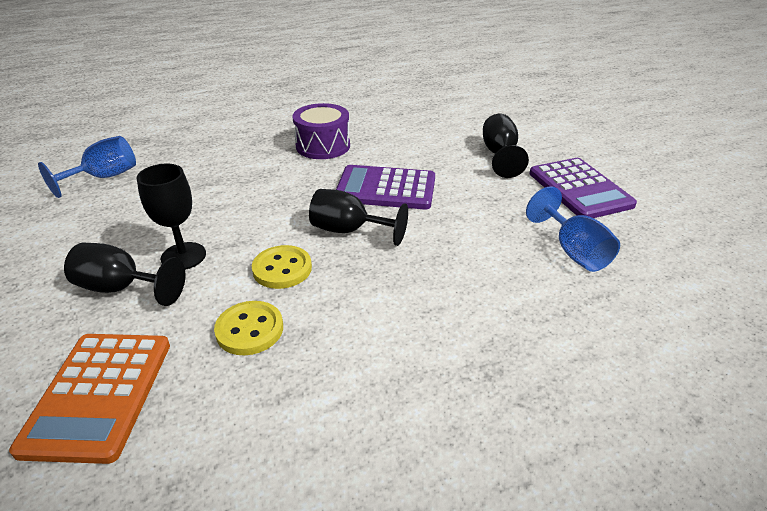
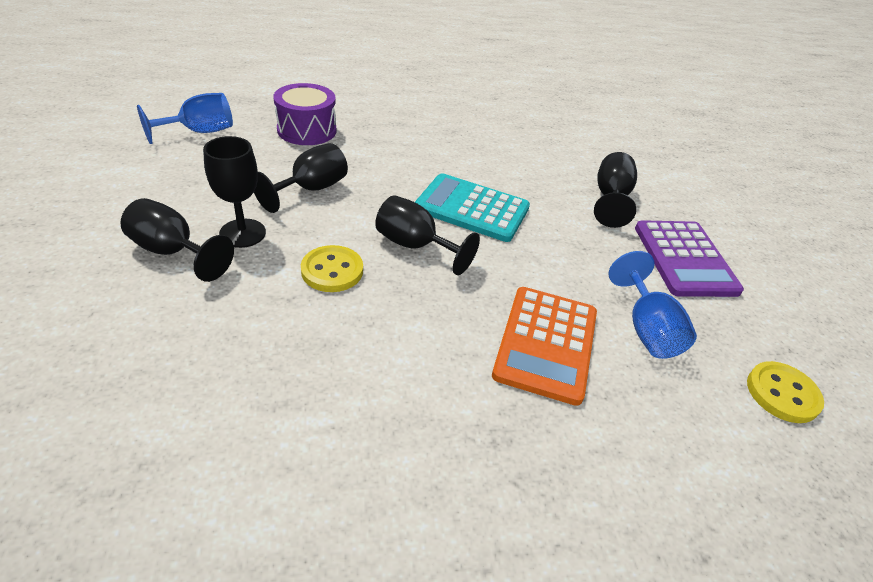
camera: 10 degrees right, 5 degrees up
(99, 395) = (113, 355): orange calculator -> orange calculator (546, 343)
(233, 204) = (311, 189): none -> black goblet
(249, 330) = (276, 327): yellow button -> yellow button (782, 393)
(323, 146) = (425, 146): purple drum -> purple drum (307, 130)
(386, 188) = (472, 208): purple calculator -> turquoise calculator

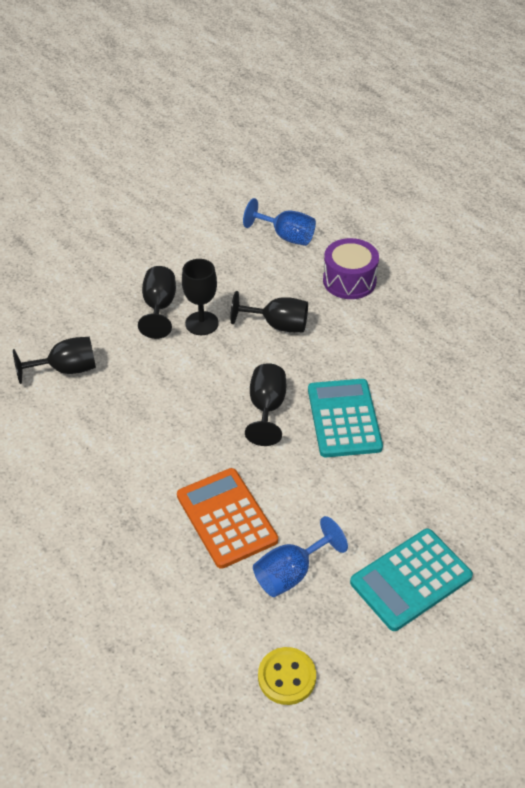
camera: 65 degrees right, 5 degrees up
(332, 271) = (204, 382): yellow button -> none
(546, 343) = (226, 518): orange calculator -> orange calculator turned 75 degrees clockwise
(610, 198) = (457, 502): black goblet -> black goblet (66, 369)
(684, 259) = (411, 579): purple calculator -> turquoise calculator

